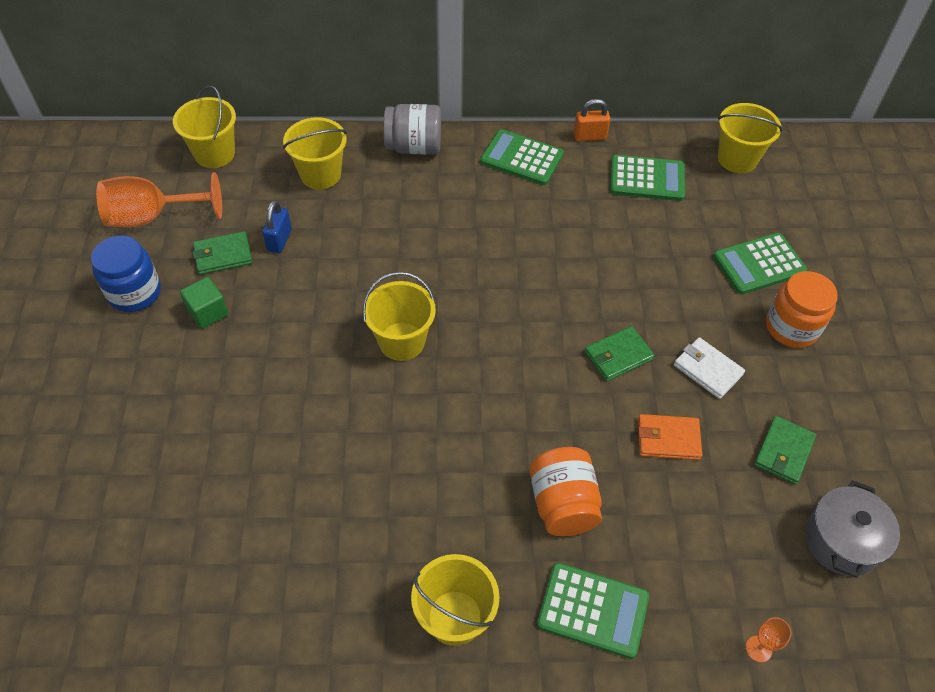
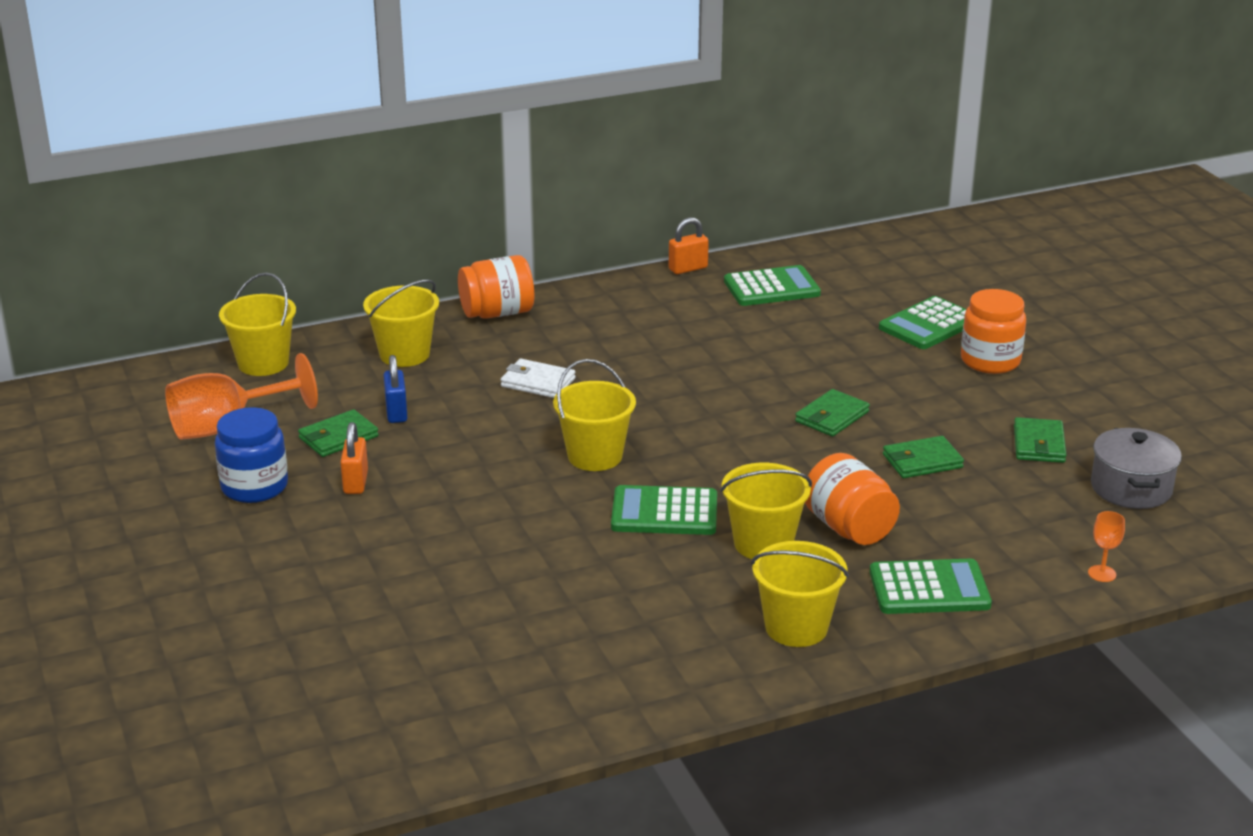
camera: 20 degrees left, 25 degrees down
(208, 312) = (355, 482): green cube -> orange padlock
(414, 147) = (497, 313): grey jar -> orange jar
(521, 158) = (625, 298): green calculator -> green calculator (664, 512)
(668, 439) = (922, 461): orange wallet -> green wallet
(707, 370) = (928, 407): white wallet -> white wallet (538, 382)
(737, 159) = (855, 255): yellow bucket -> yellow bucket (763, 544)

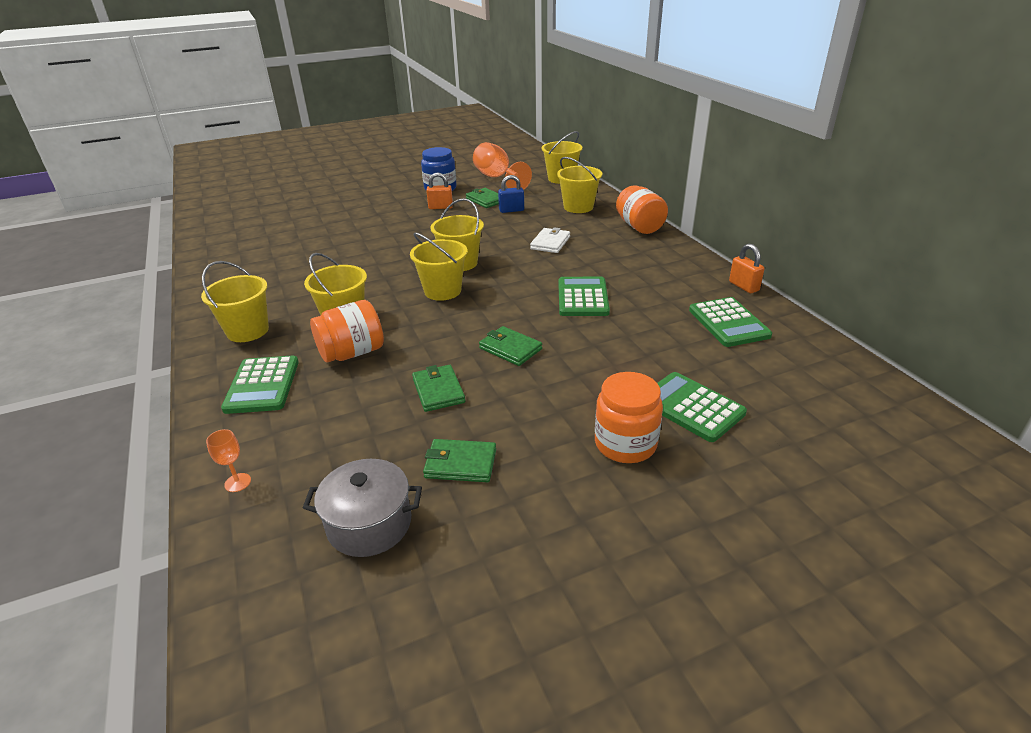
camera: 90 degrees right, 5 degrees up
(664, 512) = (391, 286): green calculator -> green calculator (582, 297)
(683, 468) = (442, 291): none -> yellow bucket

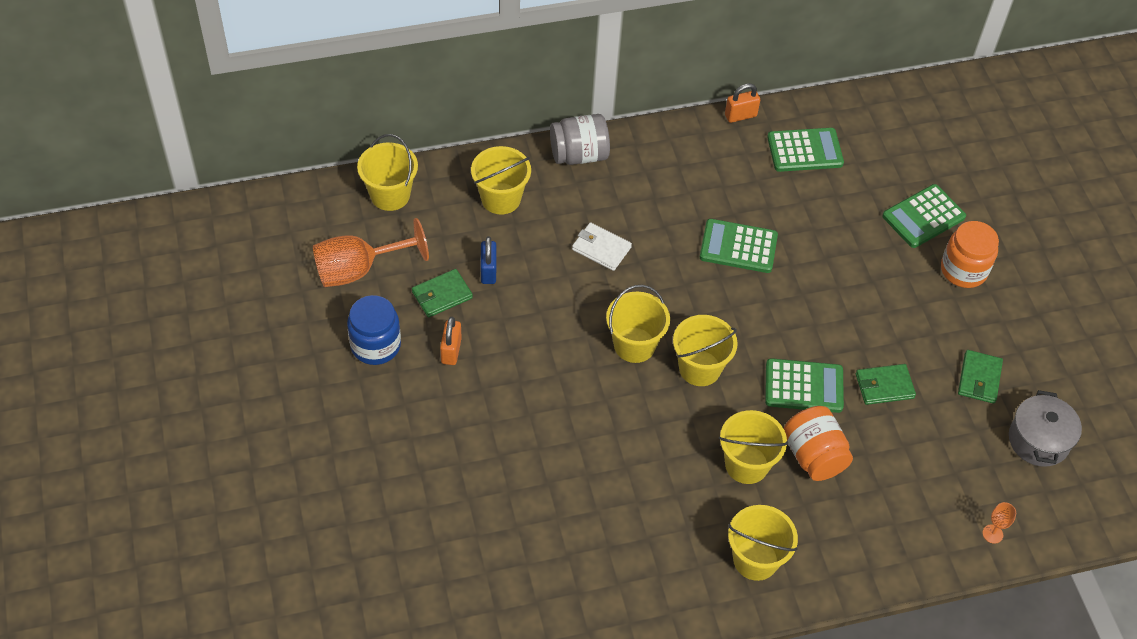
camera: 85 degrees left, 20 degrees up
(262, 385) = (860, 532): green calculator -> green calculator (804, 386)
(510, 348) = (824, 323): green wallet -> none
(639, 226) = (579, 155): orange jar -> grey jar

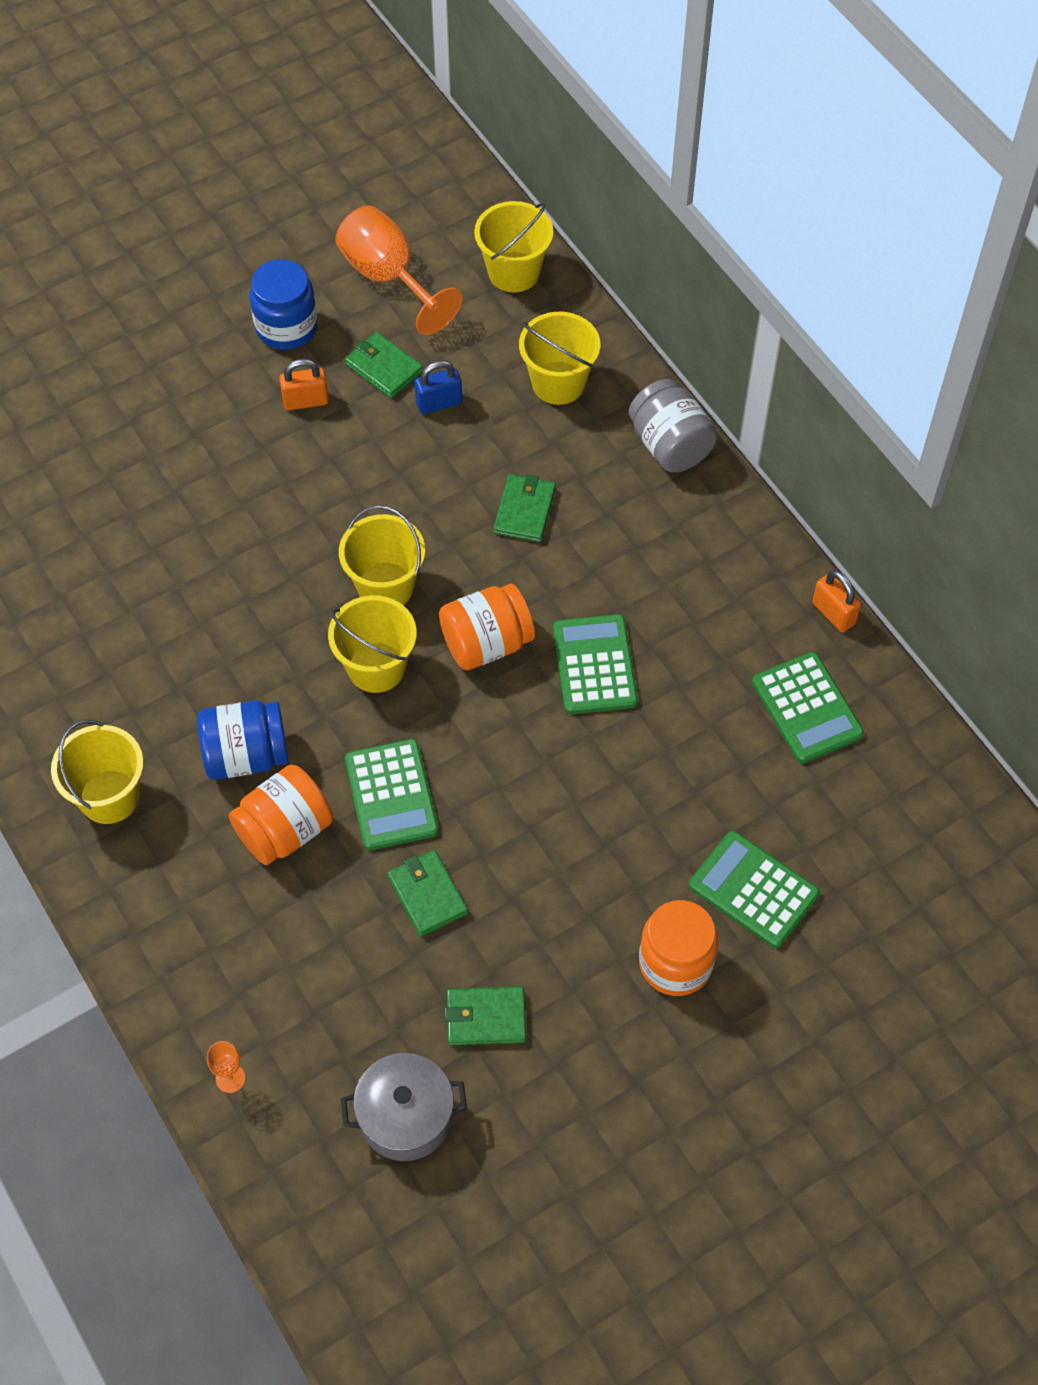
camera: 75 degrees right, 5 degrees up
(601, 248) = (524, 510): white wallet -> green wallet
(701, 300) = (486, 643): none -> orange jar
(746, 464) = (246, 755): yellow bucket -> blue jar

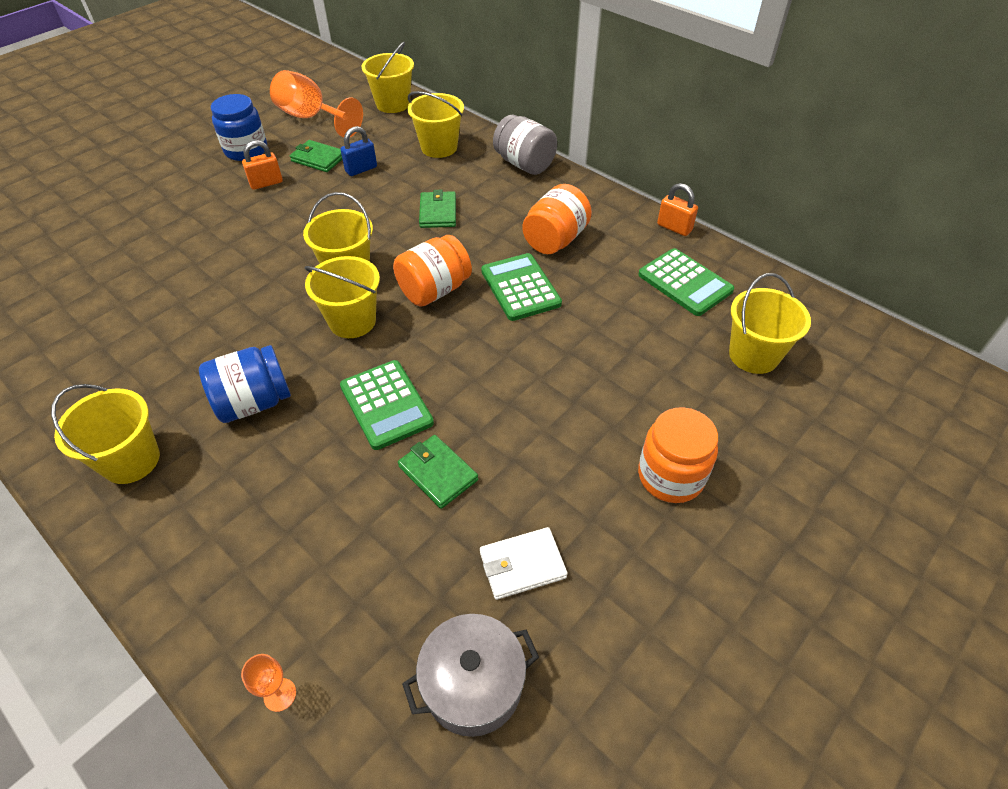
camera: 15 degrees left, 10 degrees down
(285, 830) = (298, 451): orange jar -> orange jar (555, 240)
(485, 1018) = (522, 565): green wallet -> white wallet
(753, 890) = (706, 407): green calculator -> none
(842, 836) = (753, 355): none -> yellow bucket

